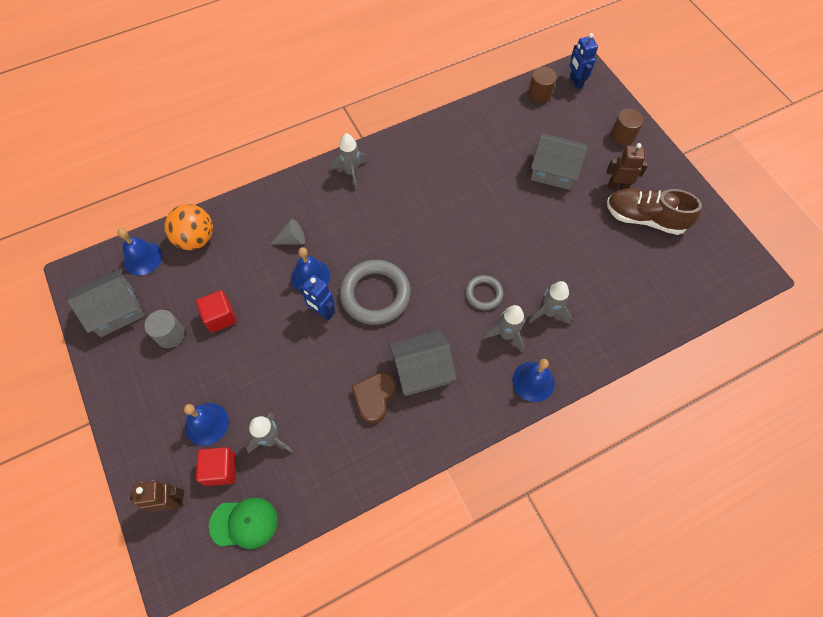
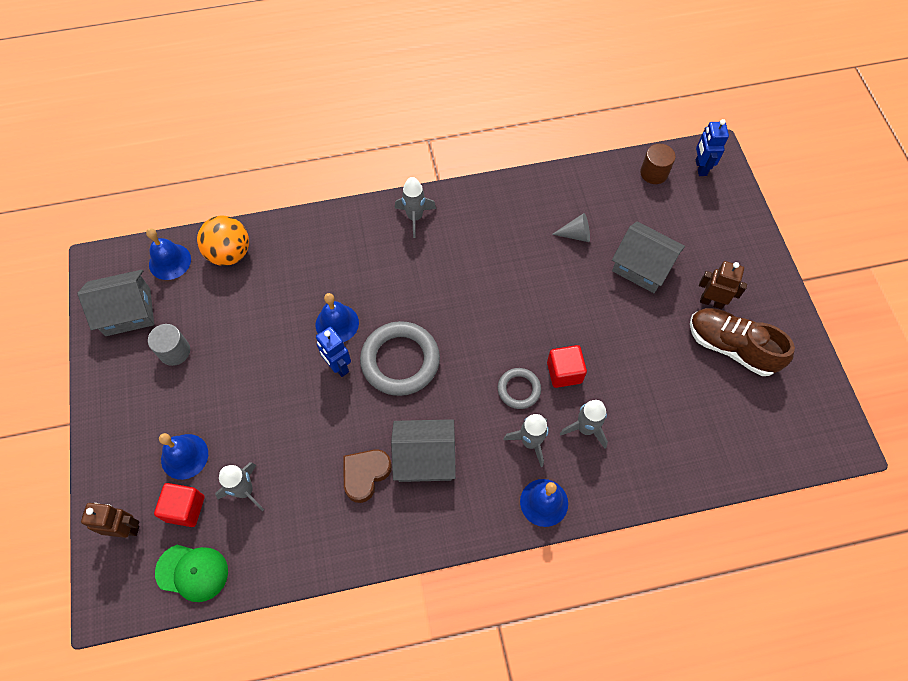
camera: 15 degrees right, 0 degrees up
(220, 317) = (230, 345): red cube -> red cube (564, 372)
(291, 239) = (329, 278): grey cone -> grey cone (576, 234)
(622, 136) = (736, 243): brown cylinder -> none

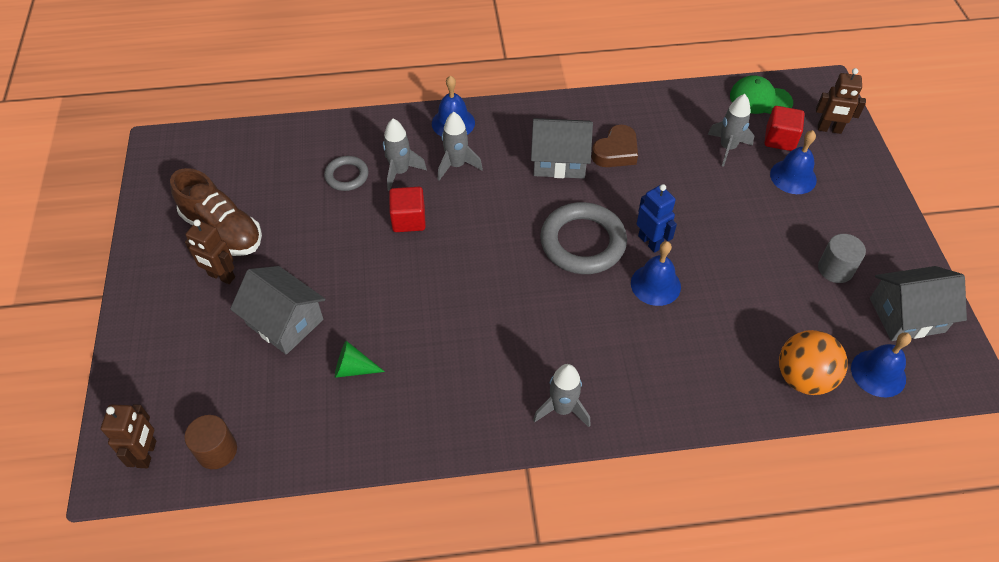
camera: 175 degrees left, 10 degrees down
(519, 389) = (459, 208): grey ring -> grey ring (347, 176)
(576, 234) = (353, 368): grey cone -> green cone
(700, 167) = (147, 454): blue robot -> brown robot

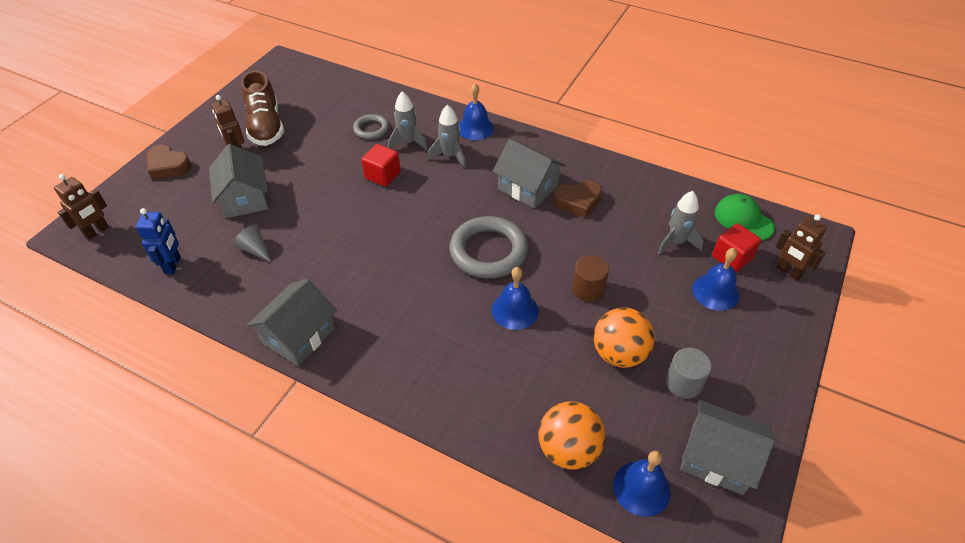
camera: 35 degrees right, 5 degrees down
(152, 335) = (168, 166): none -> brown heart
(217, 450) = (132, 252): brown cylinder -> brown cylinder (588, 289)
(353, 368) = (255, 249): green cone -> grey cone
(488, 425) = (299, 335): none -> grey house
(562, 409) = (358, 356): grey rocket -> none
(650, 242) = (541, 278): blue robot -> blue robot (173, 265)
(769, 273) = (619, 353): none -> orange ball

